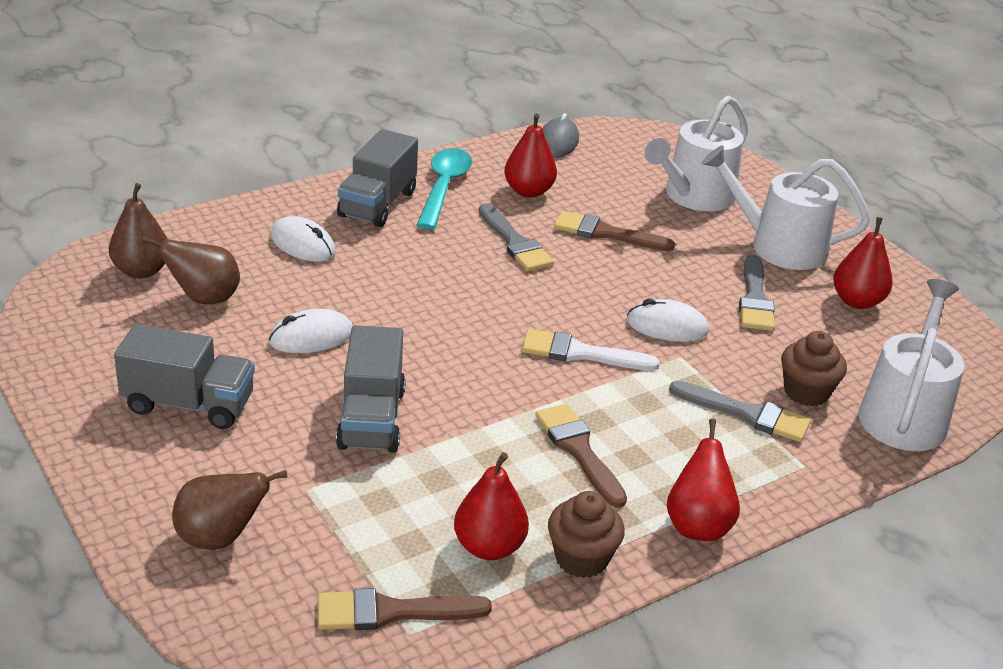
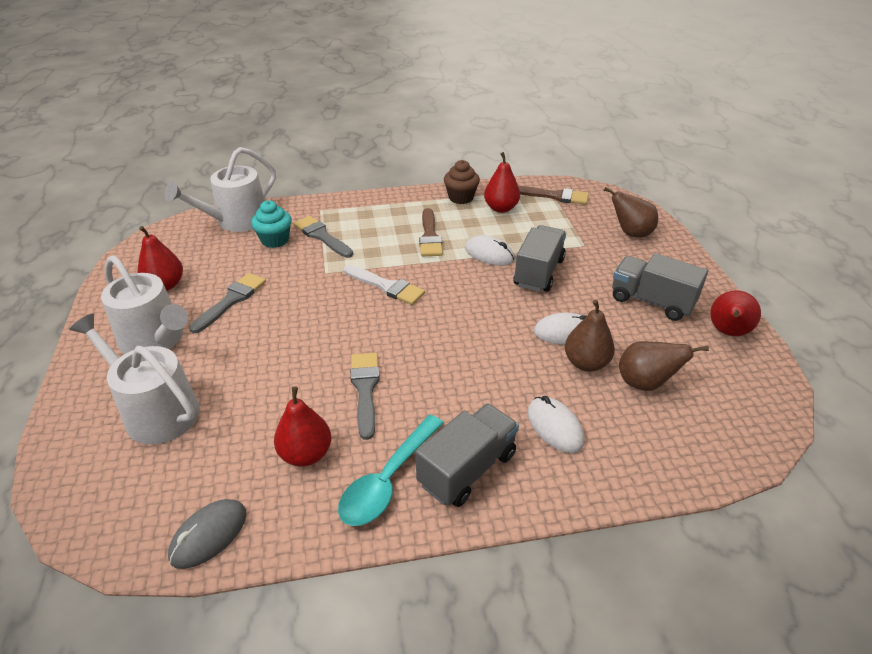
camera: 155 degrees left, 5 degrees up
(141, 271) = (703, 425): brown pear -> brown pear (586, 363)
(606, 233) = (280, 383): brown brush -> none
(667, 326) = (313, 293): white mouse -> white mouse (489, 254)
(694, 196) = (156, 411): white watering can -> white watering can turned 120 degrees counterclockwise
(698, 525) = (397, 199): red pear -> red pear (727, 332)
(806, 392) = (275, 240): brown cupcake -> turquoise cupcake

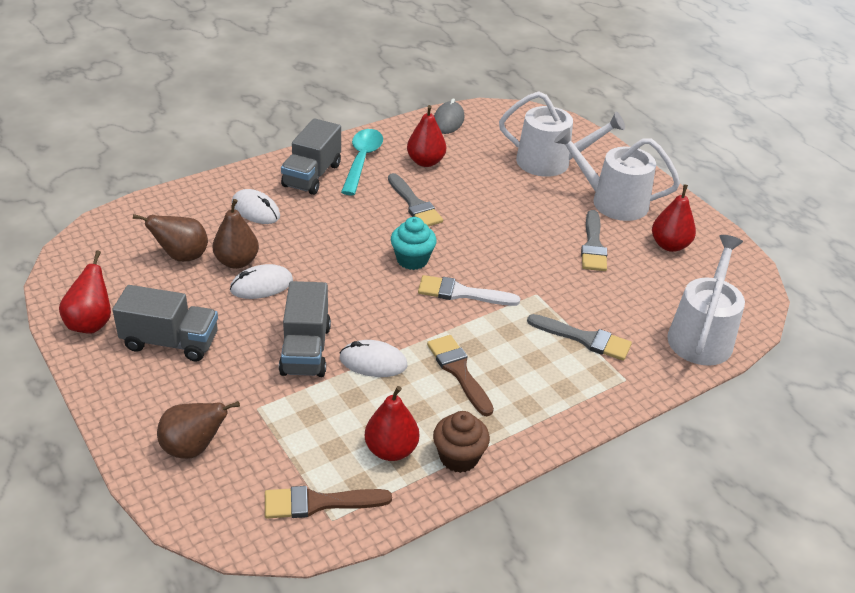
camera: 155 degrees right, 0 degrees up
(275, 240) = (629, 320): turquoise cupcake -> turquoise cupcake (412, 260)

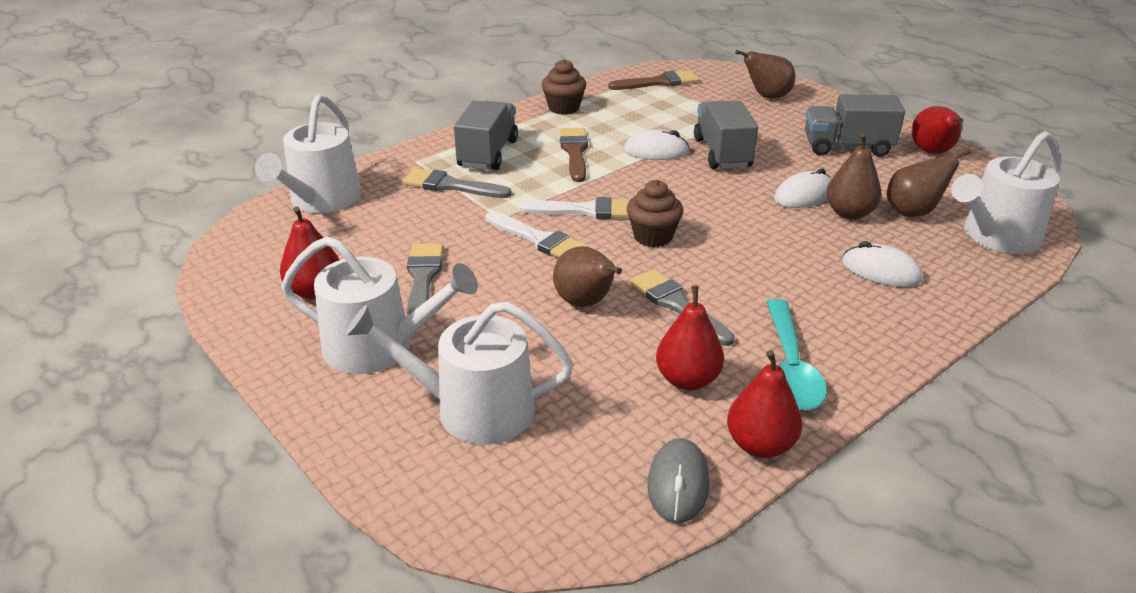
camera: 175 degrees right, 5 degrees down
(140, 226) = (996, 236): none -> white watering can
(312, 175) = (847, 330): grey truck -> grey truck (488, 153)
(391, 450) = (618, 107): red pear -> red pear (760, 445)
(412, 260) = (653, 236): turquoise cupcake -> brown cupcake
(459, 371) = (575, 152): brown brush -> brown brush turned 150 degrees counterclockwise
(476, 213) = (586, 303): none -> brown pear
(505, 268) = (539, 239): none -> white brush

